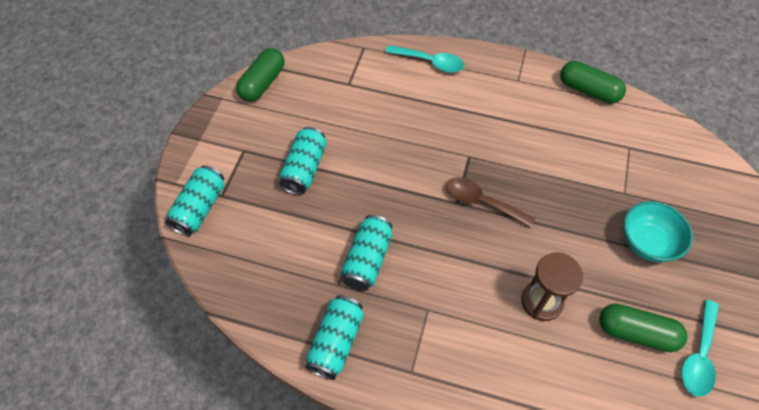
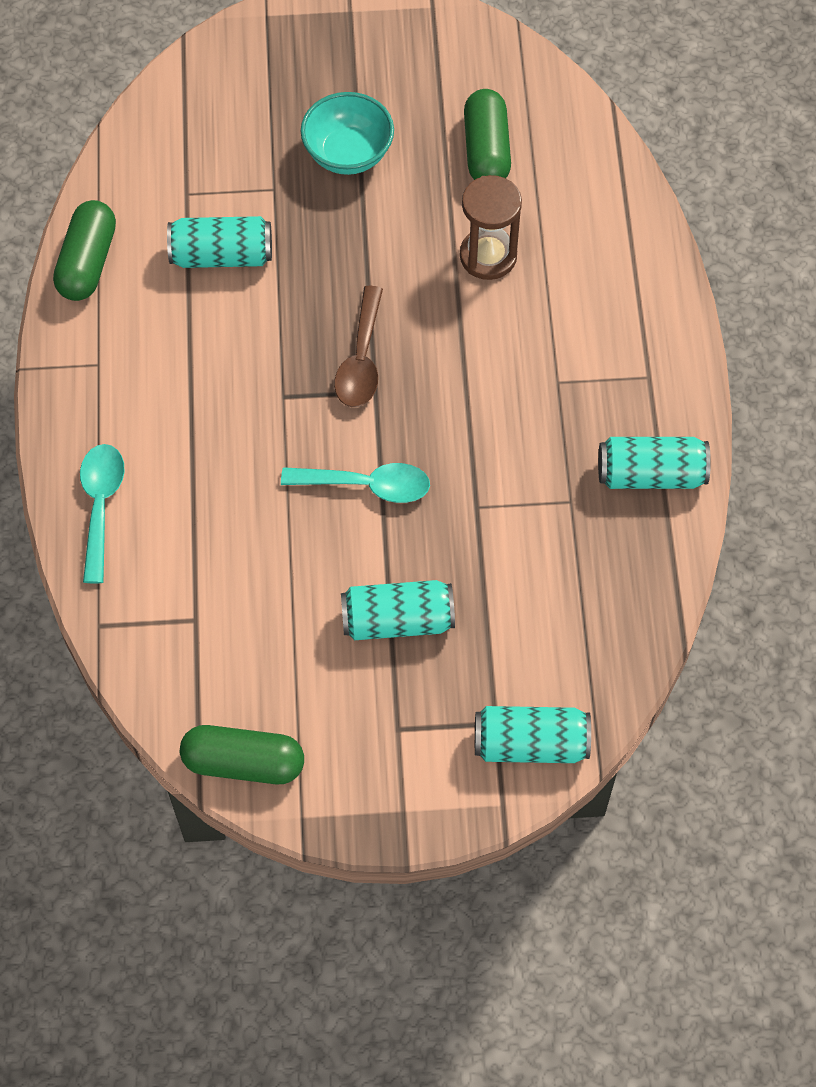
camera: 110 degrees left, 5 degrees up
(367, 259) = (516, 477): turquoise can -> turquoise can (222, 255)
(699, 356) = (488, 85): turquoise spoon -> turquoise spoon (367, 485)

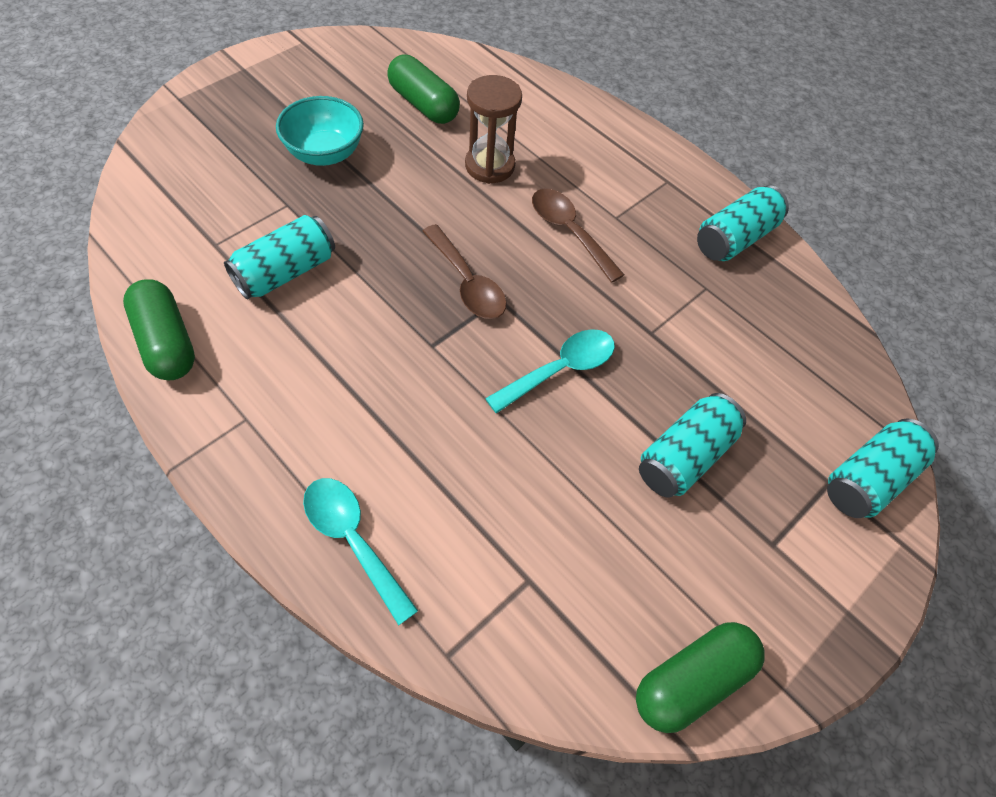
camera: 45 degrees left, 5 degrees down
(497, 369) = (569, 232): none -> brown spoon

